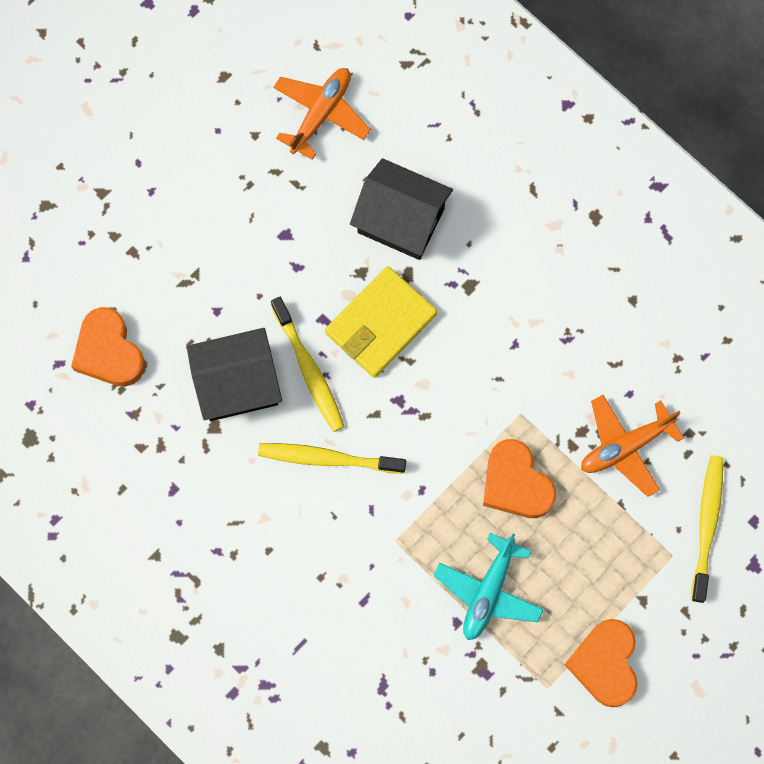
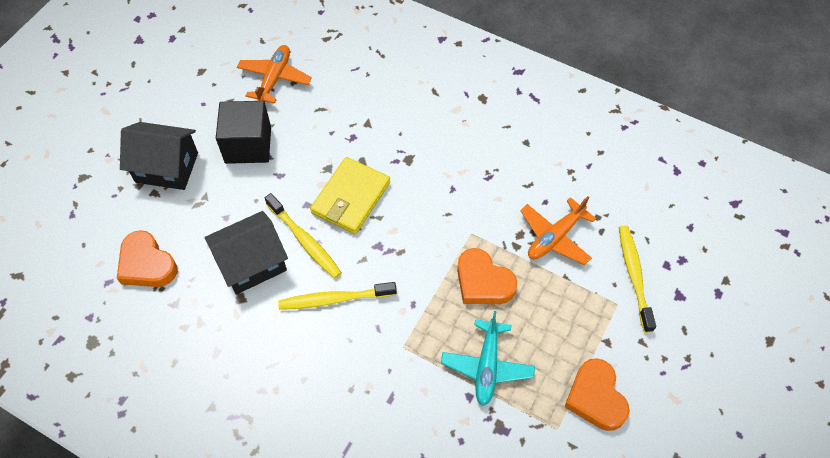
camera: 15 degrees left, 15 degrees down
(265, 211) = (248, 145): none -> black cube
(401, 220) = (347, 130): black house -> black house (167, 167)

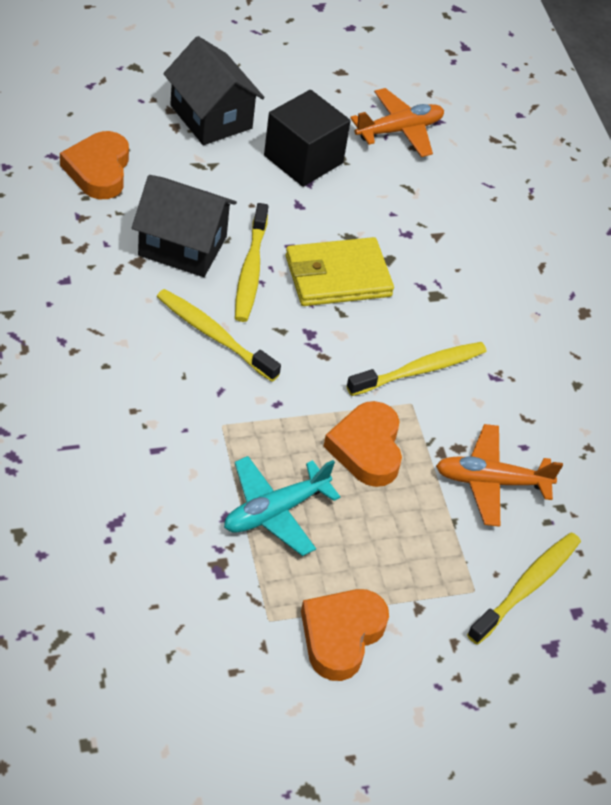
camera: 40 degrees right, 10 degrees down
(452, 210) = (420, 370): none -> yellow toothbrush

